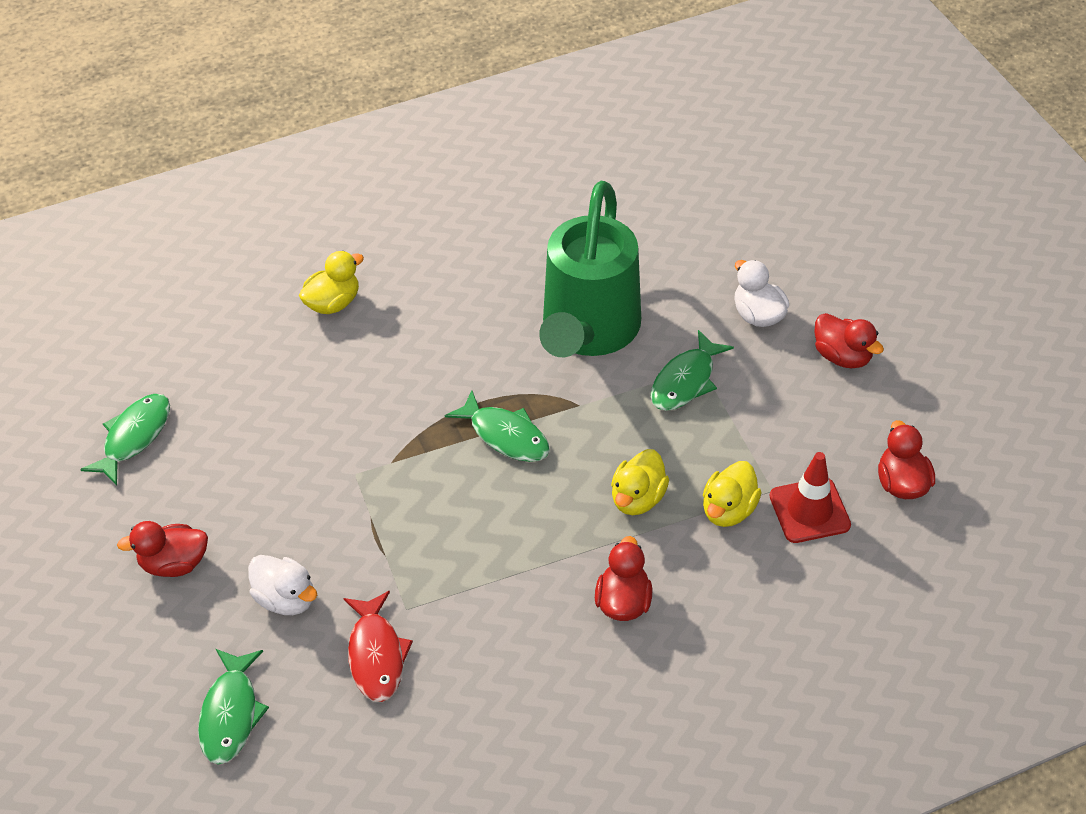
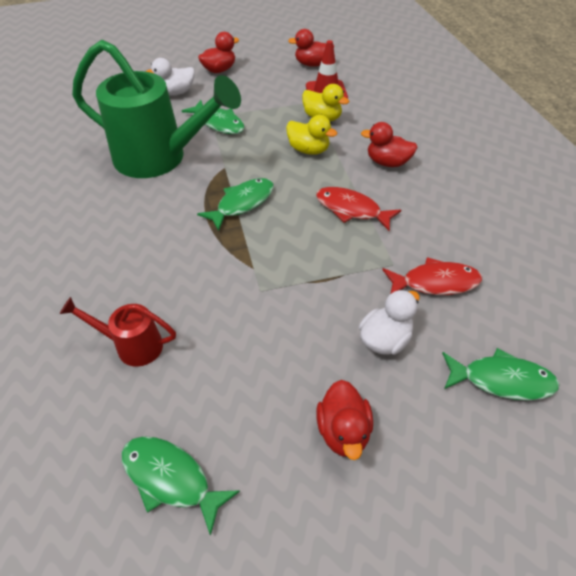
camera: 85 degrees left, 0 degrees up
(276, 377) = (132, 345): none -> red watering can
(333, 303) = (58, 300): yellow duck -> none
(507, 558) = (351, 209): none -> red fish

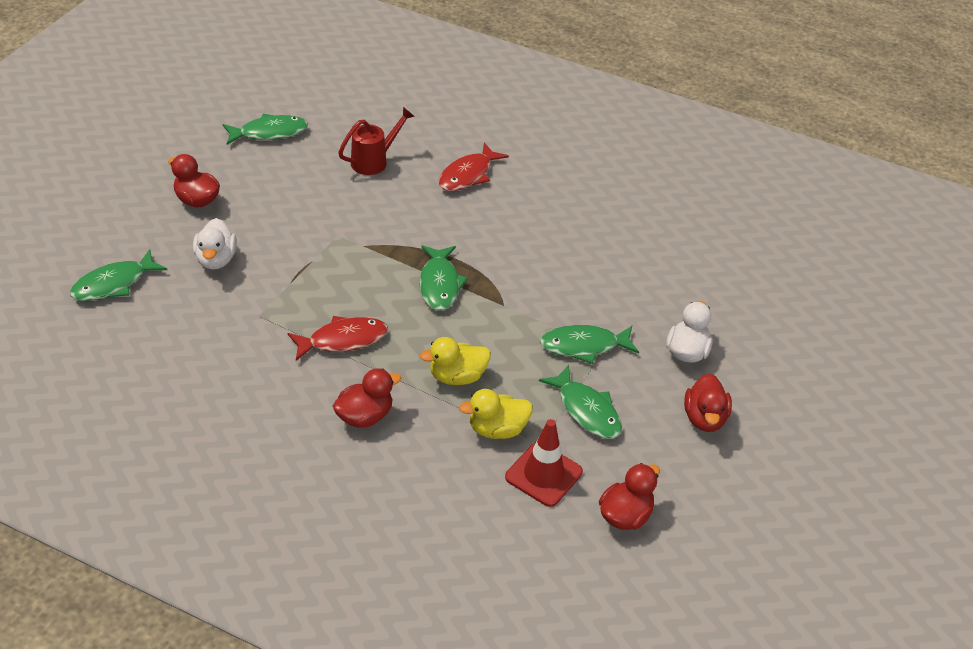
camera: 130 degrees right, 5 degrees down
(160, 158) = (569, 275): green watering can -> none
(266, 100) = (586, 411): none -> green fish
(435, 283) = (212, 322): red fish -> red fish (468, 175)

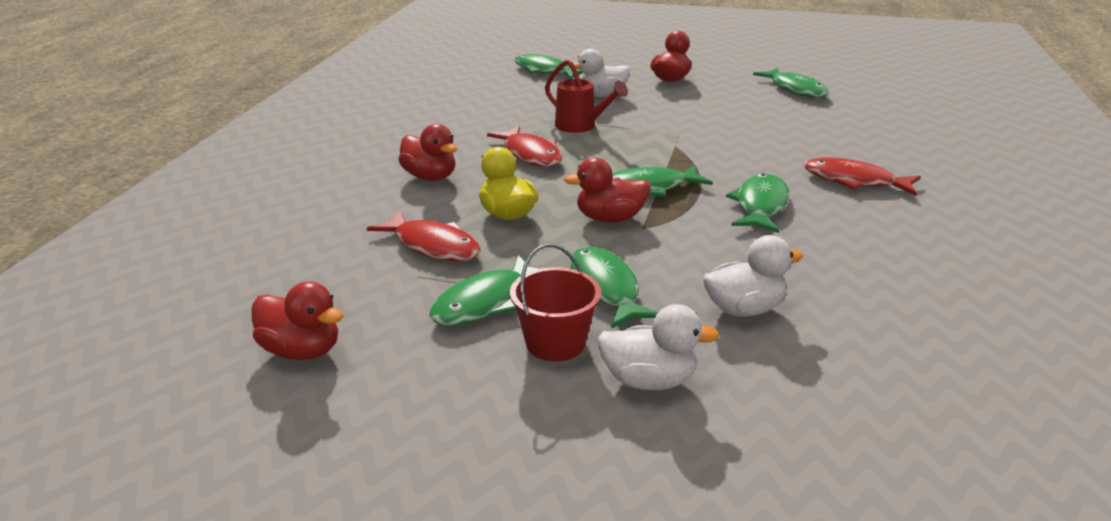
camera: 80 degrees right, 15 degrees down
(374, 161) = (813, 134): red watering can -> red watering can (580, 126)
(490, 235) = (760, 206): none -> green fish
(497, 429) = (433, 246): yellow duck -> red fish
(543, 474) = (366, 283): red traffic cone -> none
(623, 289) = (743, 309): none -> white duck
(642, 384) = (555, 343): none -> red bucket
(704, 418) = (508, 411): red duck -> red duck (610, 218)

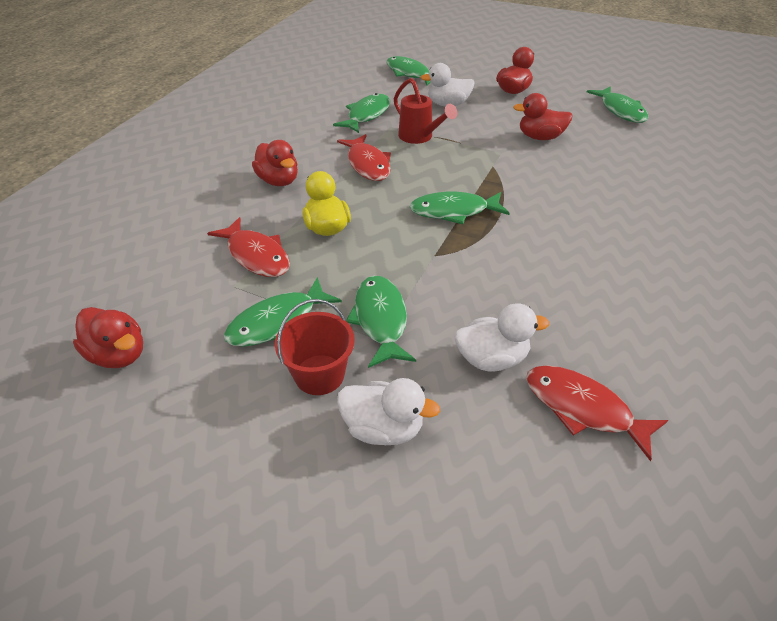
camera: 10 degrees right, 15 degrees up
(610, 218) = (410, 242): red duck -> red duck (540, 137)
(760, 206) = (545, 241): green fish -> green fish (367, 115)
(854, 181) = (639, 222): red fish -> red fish (583, 408)

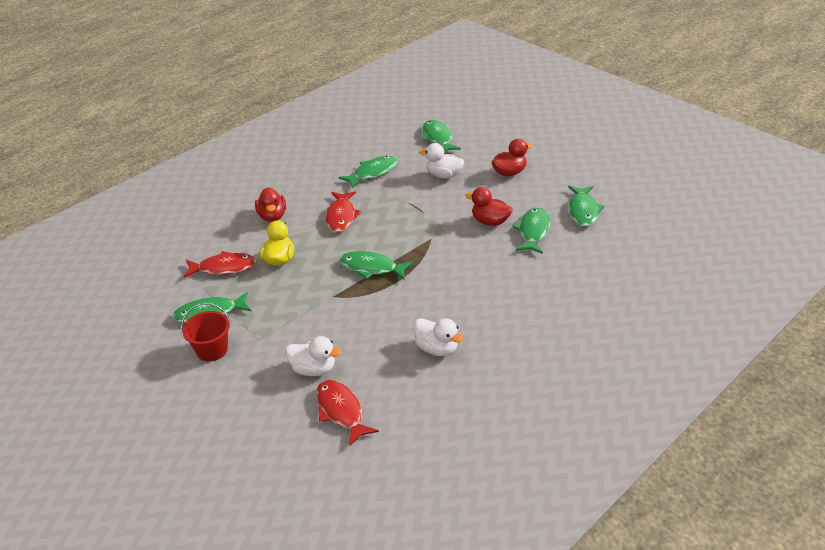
camera: 25 degrees right, 5 degrees down
(119, 354) = (117, 309): red duck -> none
(256, 256) = (224, 268): red fish -> red fish turned 75 degrees counterclockwise
(380, 319) = (268, 328): green fish -> green fish (533, 231)
(383, 428) = (225, 387): white duck -> white duck (437, 348)
(419, 137) = (396, 201): red watering can -> none

